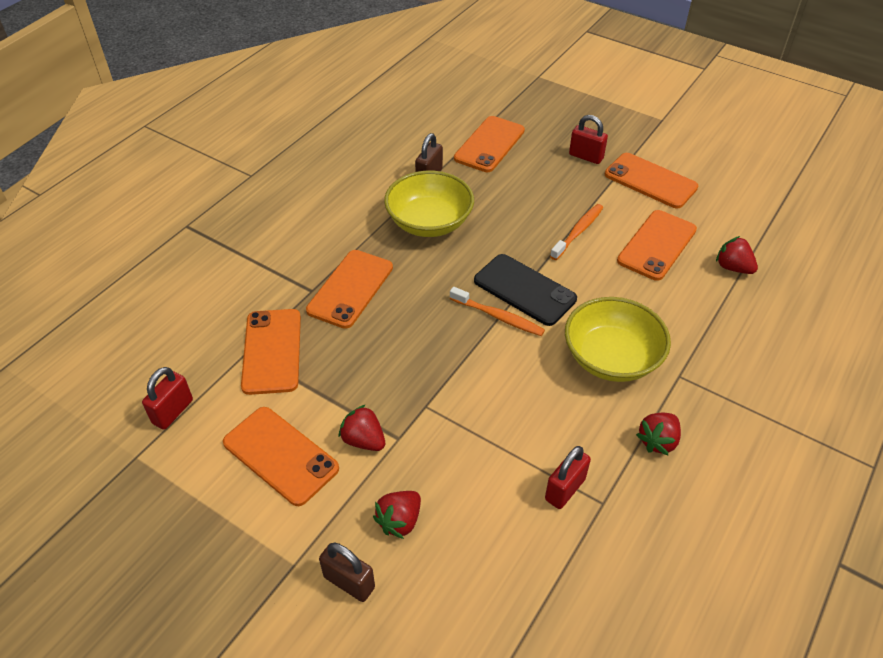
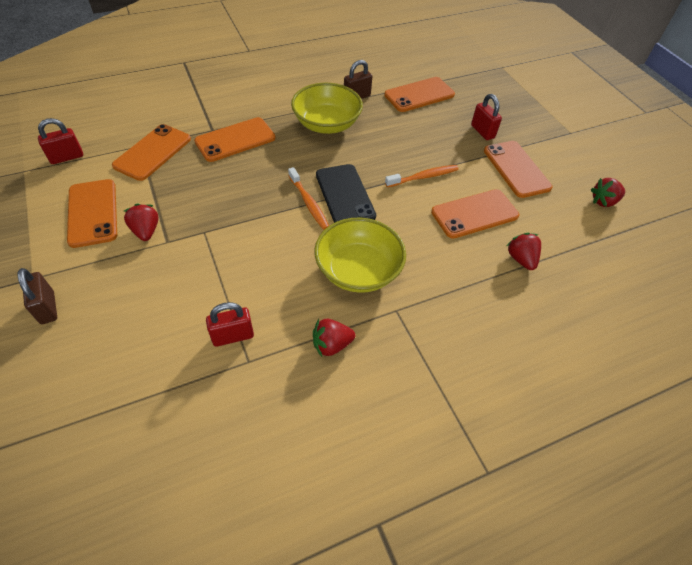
camera: 30 degrees right, 5 degrees up
(400, 521) = (113, 291): red strawberry -> red strawberry (603, 201)

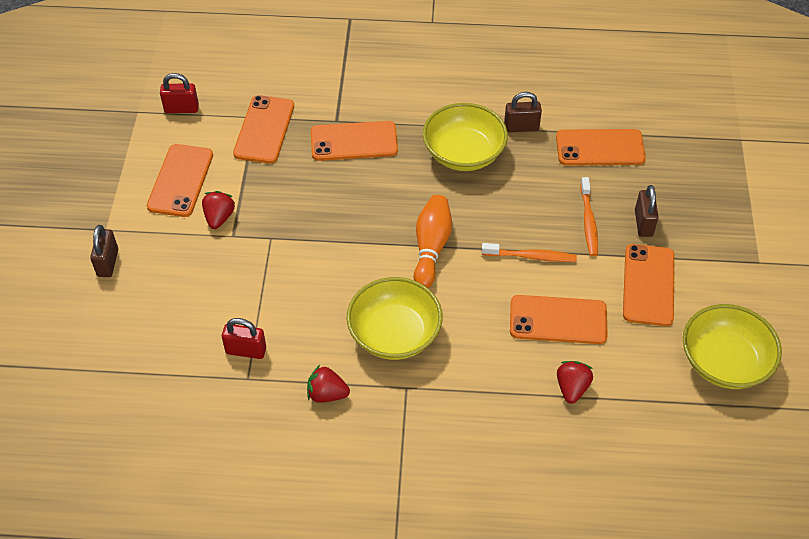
camera: 30 degrees right, 0 degrees up
(152, 152) = (264, 129): orange phone -> orange phone turned 45 degrees counterclockwise
(309, 203) = (388, 243): orange toothbrush -> orange toothbrush (588, 221)
(345, 195) = (431, 248): black phone -> orange bowling pin
(482, 132) = (643, 223): red padlock -> brown padlock
(603, 201) = (724, 362): red strawberry -> yellow bowl

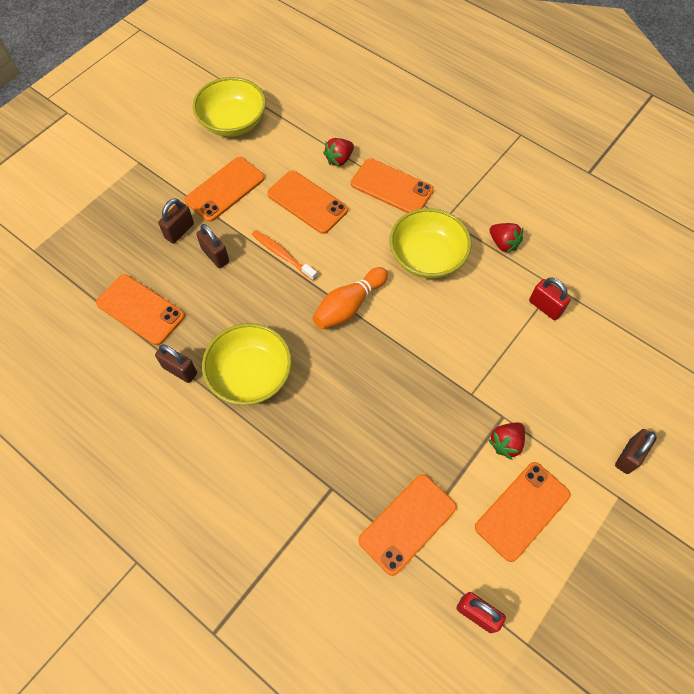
camera: 145 degrees left, 10 degrees up
(354, 141) = (333, 451): orange phone -> orange phone (391, 187)
(588, 221) = (215, 255): orange toothbrush -> brown padlock

